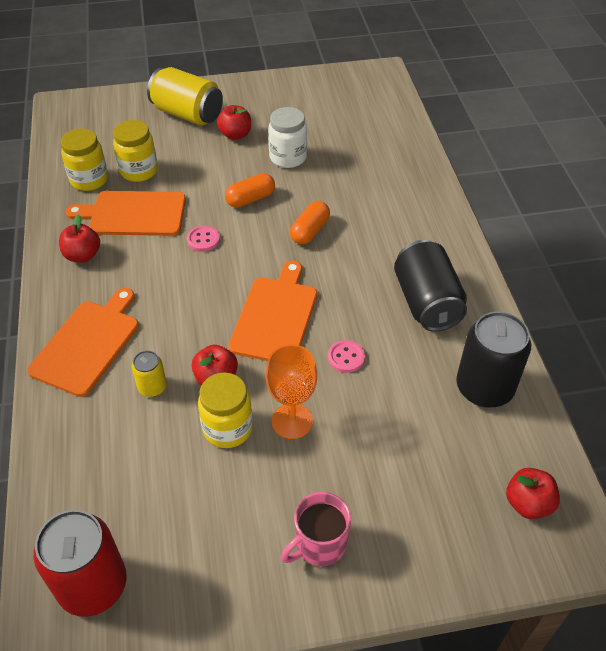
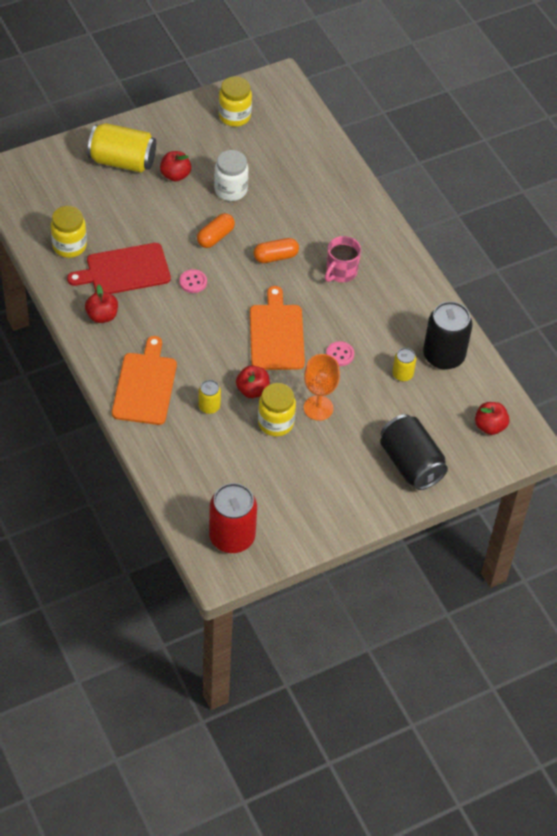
camera: 20 degrees left, 5 degrees up
(133, 214) = (124, 270): orange cutting board -> red cutting board
(139, 171) = (108, 228): yellow jar -> yellow jar (234, 116)
(310, 231) = (275, 257): orange capsule -> orange capsule turned 60 degrees clockwise
(319, 544) = (365, 481): pink mug -> pink mug (340, 272)
(421, 400) = (402, 374): none -> yellow can
(426, 302) = (385, 299): black can -> black can (410, 463)

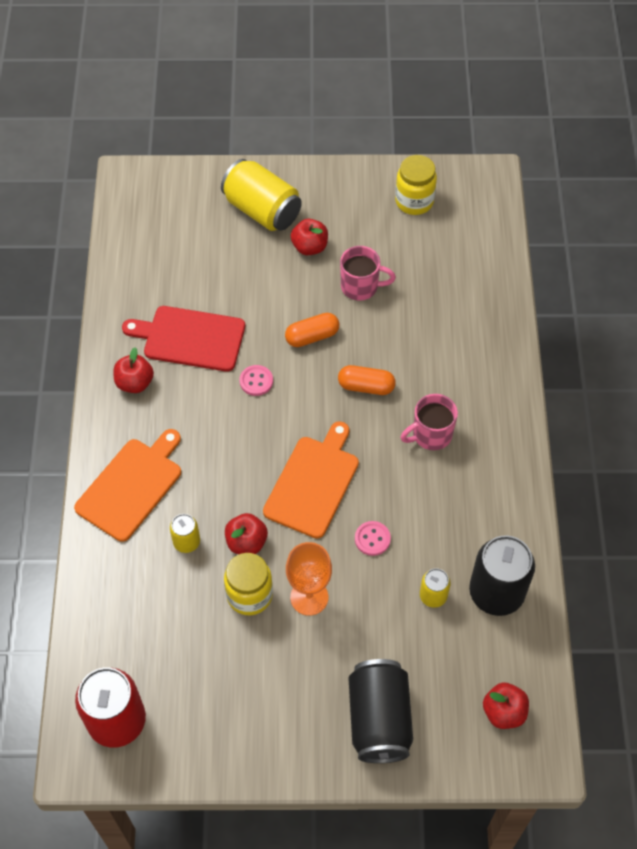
camera: 30 degrees right, 5 degrees up
(69, 246) = (149, 287): yellow jar -> none
(230, 190) = (360, 286): white jar -> pink mug

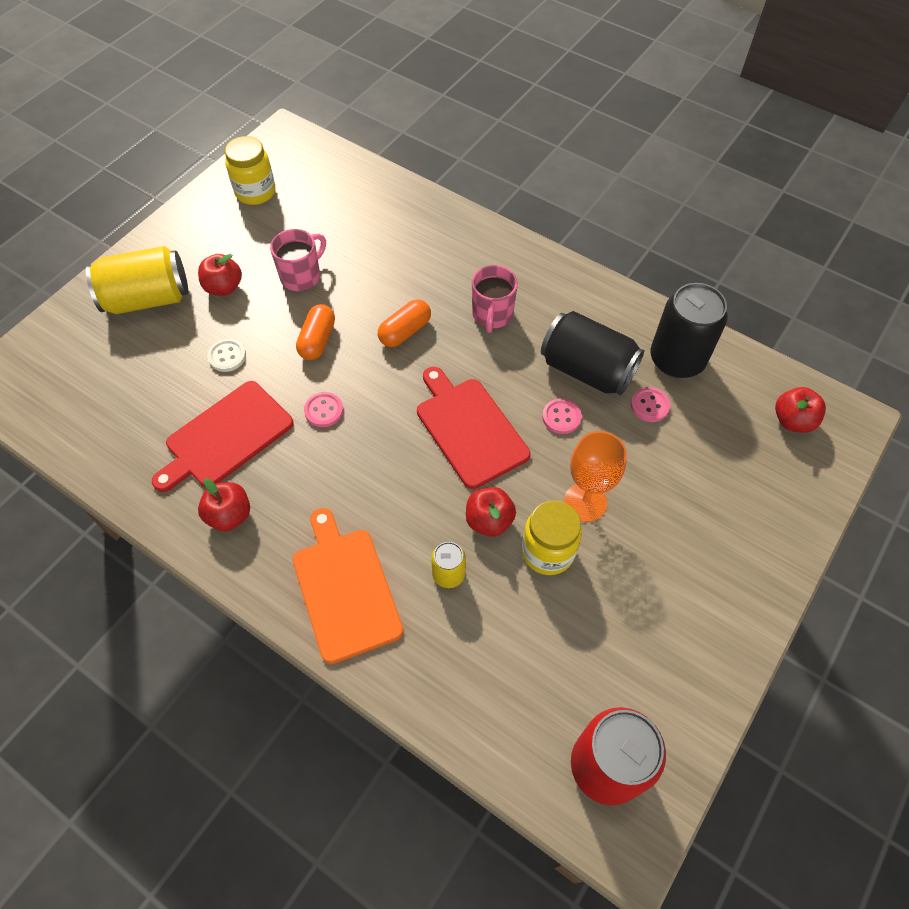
camera: 55 degrees left, 0 degrees up
(253, 292) = (227, 356): none -> white button
(313, 483) = (469, 429): orange cutting board -> red cutting board
(379, 719) = (745, 519): black can -> black can (587, 370)
(433, 596) = (649, 405): yellow can -> pink button

